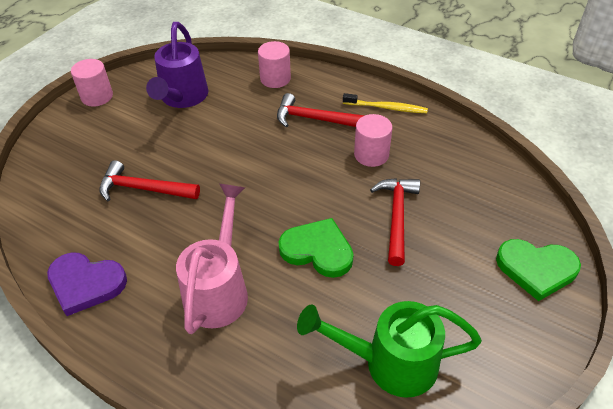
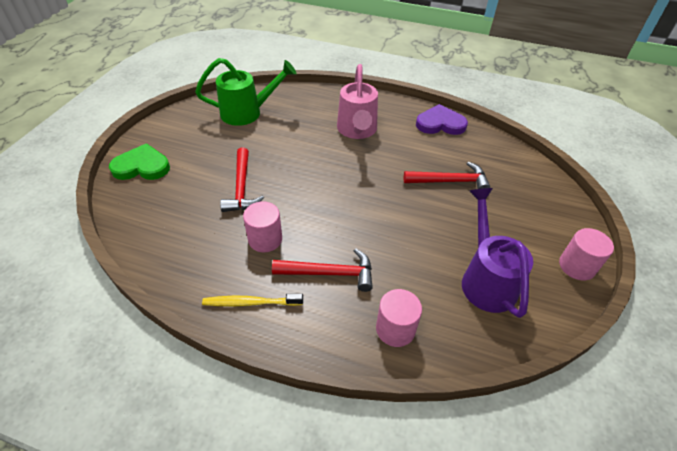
camera: 165 degrees right, 0 degrees up
(318, 250) = (299, 158): green heart -> none

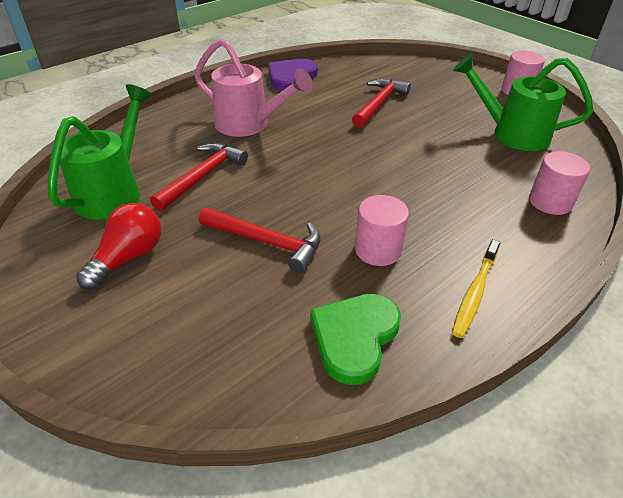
camera: 60 degrees left, 5 degrees down
(142, 166) = (116, 339): green heart -> green heart (354, 337)
(198, 143) = (128, 257): none -> red light bulb
(329, 273) = (459, 218): red hammer -> red hammer (202, 176)
(486, 280) = (512, 134): purple watering can -> green watering can

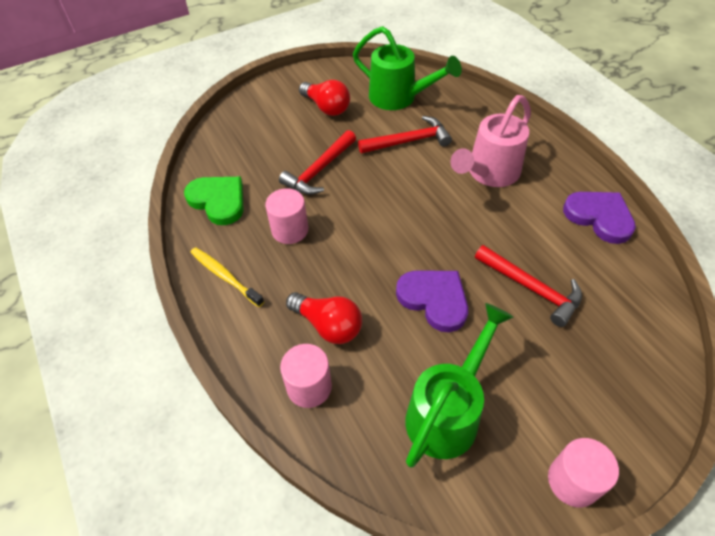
camera: 105 degrees right, 10 degrees up
(202, 176) = (409, 141): red hammer -> red hammer turned 60 degrees counterclockwise
(416, 145) = (434, 299): none -> purple heart
(482, 200) = (328, 325): none -> red light bulb

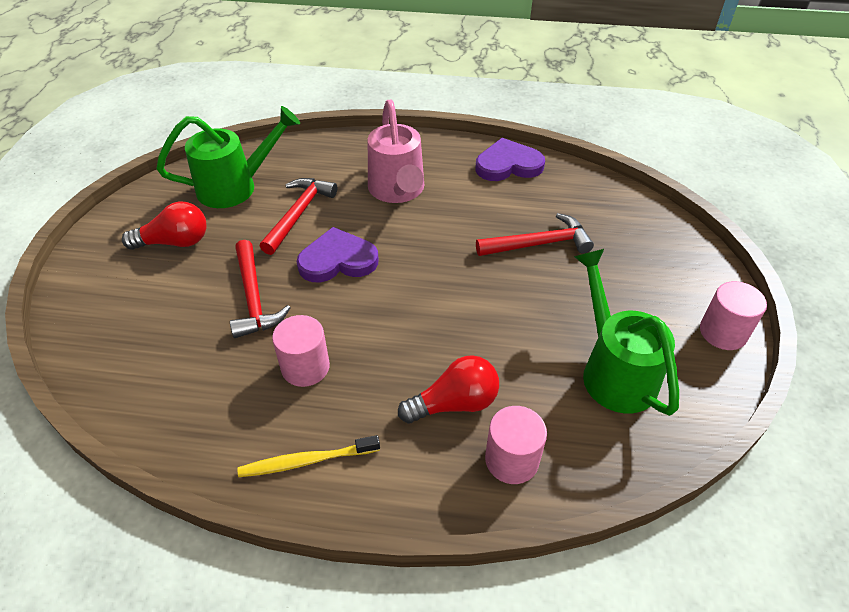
camera: 55 degrees left, 5 degrees down
(218, 201) = (190, 409): green heart -> none
(434, 299) = (495, 309): purple heart -> purple heart (338, 260)

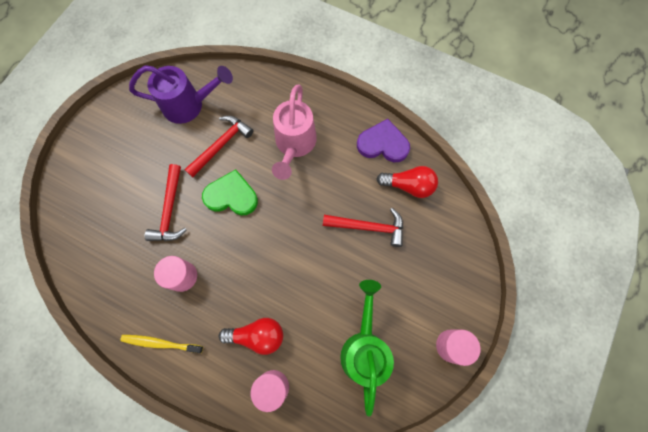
camera: 20 degrees right, 25 degrees up
(175, 242) = (136, 145): red light bulb -> red light bulb (408, 186)
(235, 187) = (189, 105): green watering can -> purple watering can
(338, 260) = (231, 196): purple heart -> green heart

